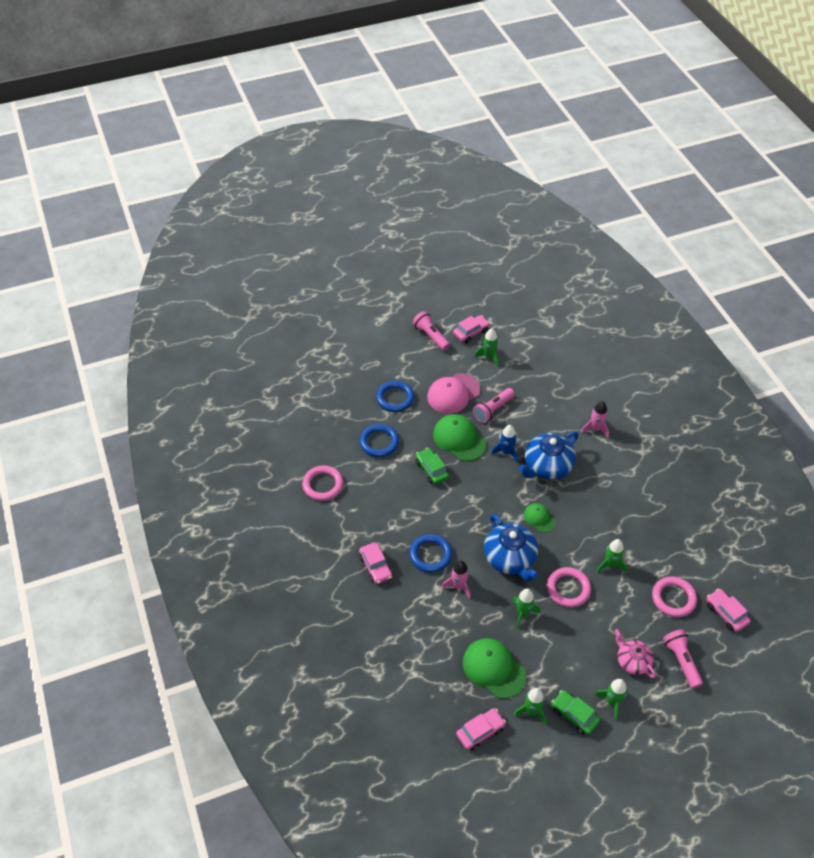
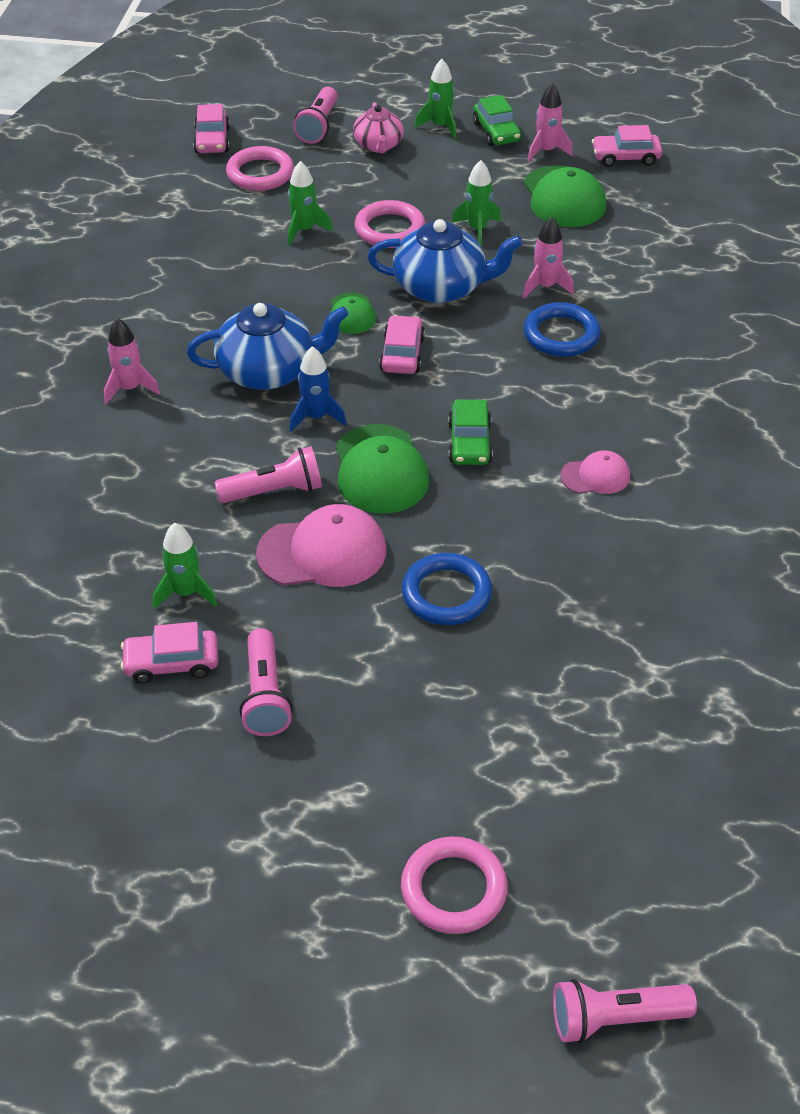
camera: 150 degrees left, 5 degrees down
(265, 298) = (615, 1018): none -> pink flashlight
(323, 485) = (688, 498): pink ring -> pink ring (453, 889)
(368, 478) = (595, 476): none -> pink cap
(375, 566) = (660, 353): pink car -> pink car (402, 354)
(379, 442) = (535, 525): blue ring -> none
(510, 558) = (441, 287): blue teapot -> blue teapot turned 90 degrees clockwise
(531, 711) = (546, 151): green rocket -> pink rocket

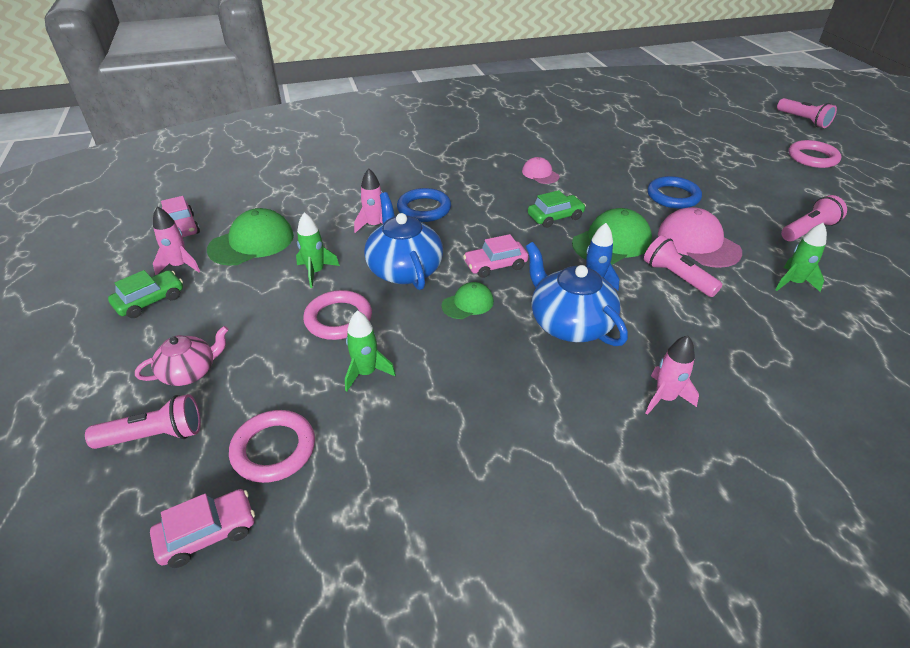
camera: 115 degrees left, 5 degrees down
(171, 663) = (840, 268): pink car -> none
(440, 126) = (143, 339): green rocket -> none

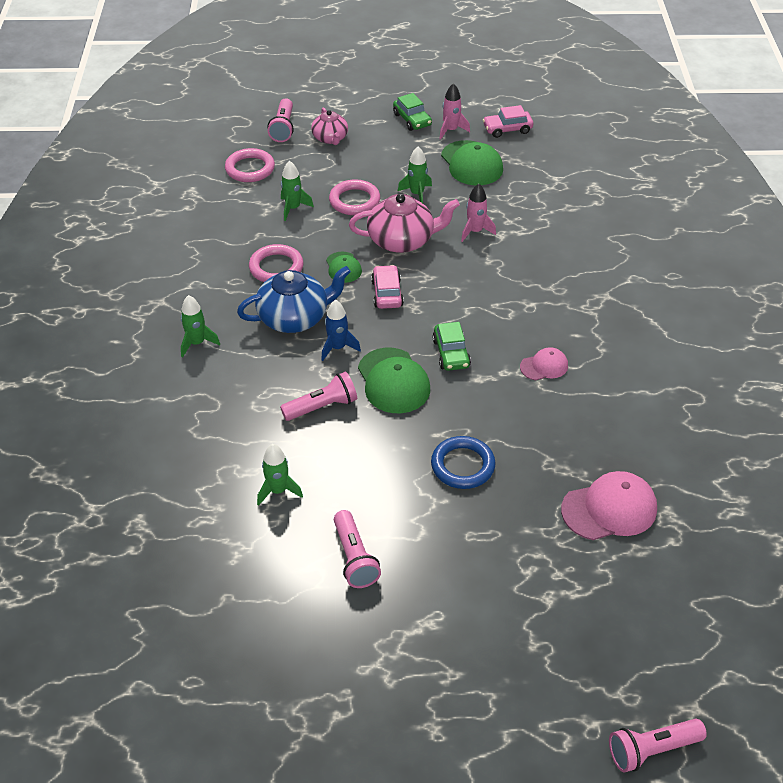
camera: 105 degrees right, 5 degrees up
(207, 533) = (208, 147): pink car -> none
(404, 269) = (402, 240): blue teapot -> pink teapot
(424, 209) = (495, 265): blue ring -> none
(665, 398) = (197, 343): pink rocket -> green rocket
(698, 243) = (368, 447): pink cap -> pink cap (609, 509)
(812, 157) = (521, 677): pink ring -> pink ring (276, 267)

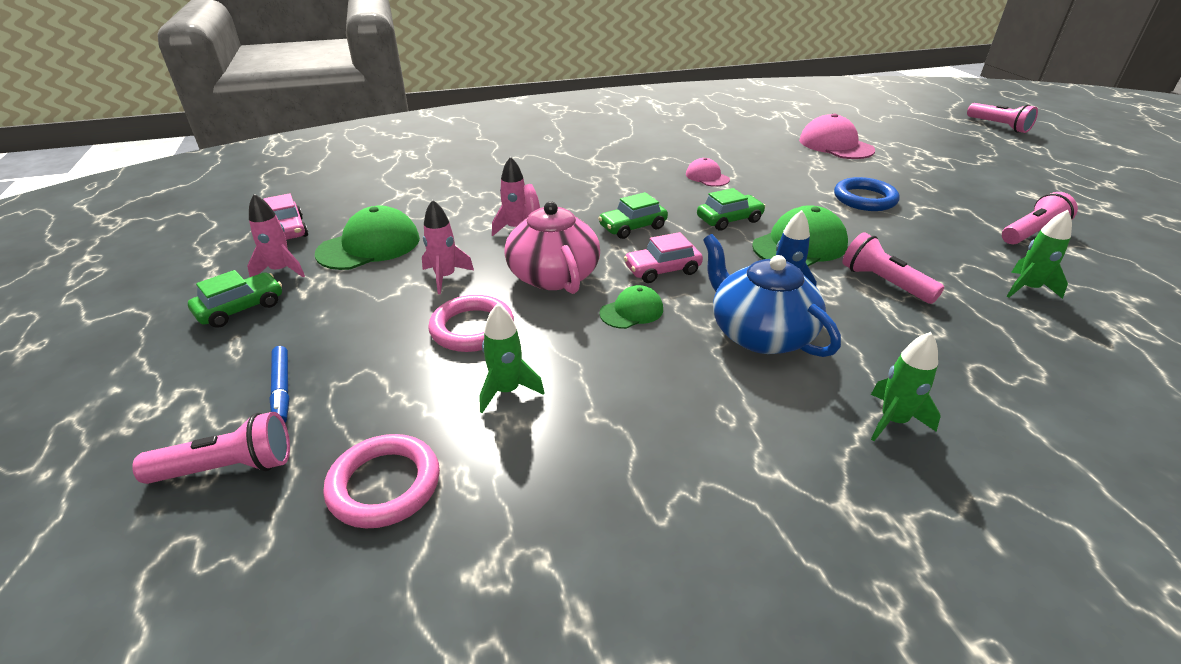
camera: 105 degrees left, 10 degrees down
(276, 267) = (667, 375): pink ring -> none
(330, 138) = (282, 389): pink teapot -> blue marker
(417, 194) = (445, 277): green rocket -> pink rocket
(457, 293) = (632, 227): none -> green car

